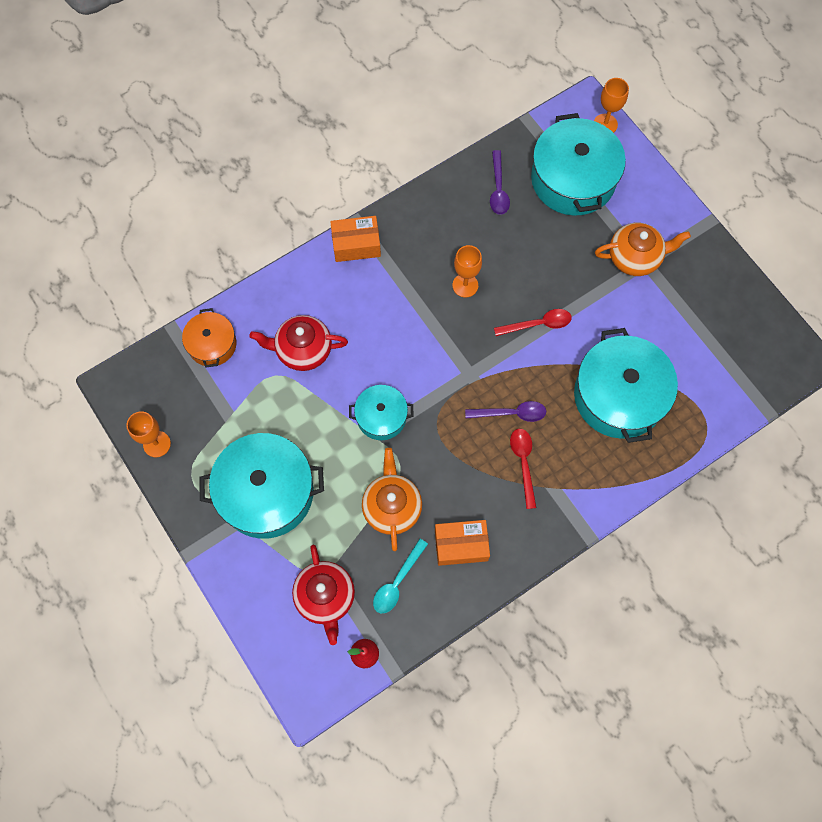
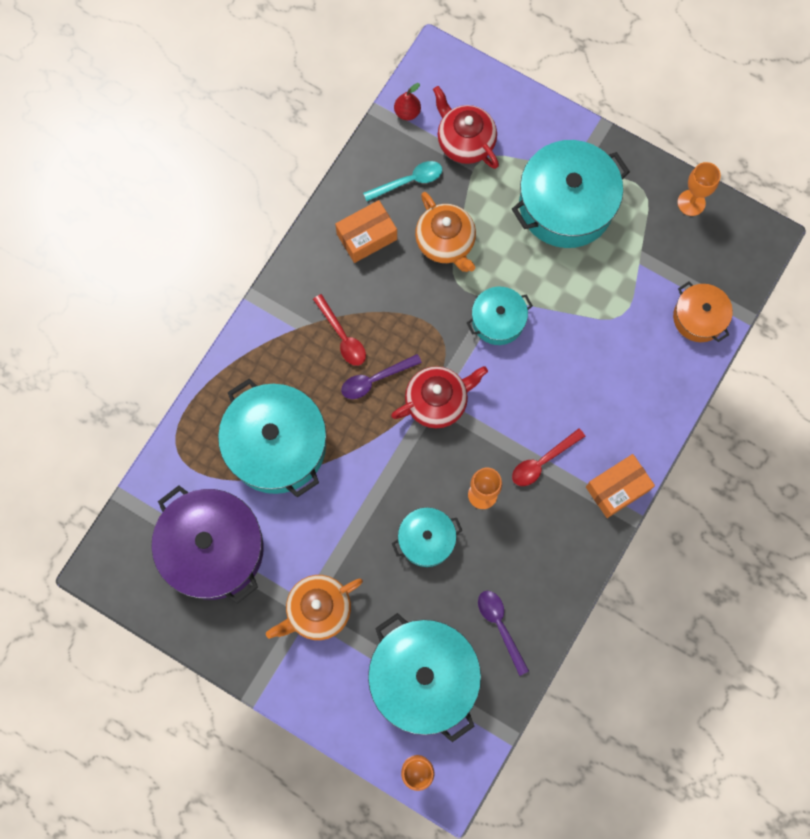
camera: 155 degrees right, 5 degrees up
(303, 350) = (608, 351): red teapot -> red teapot (437, 401)
(397, 582) = (408, 181): turquoise spoon -> turquoise spoon turned 60 degrees clockwise
(526, 271) = (426, 540): none -> turquoise pot
(538, 324) = (389, 485): red spoon -> red spoon (542, 461)
(703, 337) = (213, 549): none -> purple pot

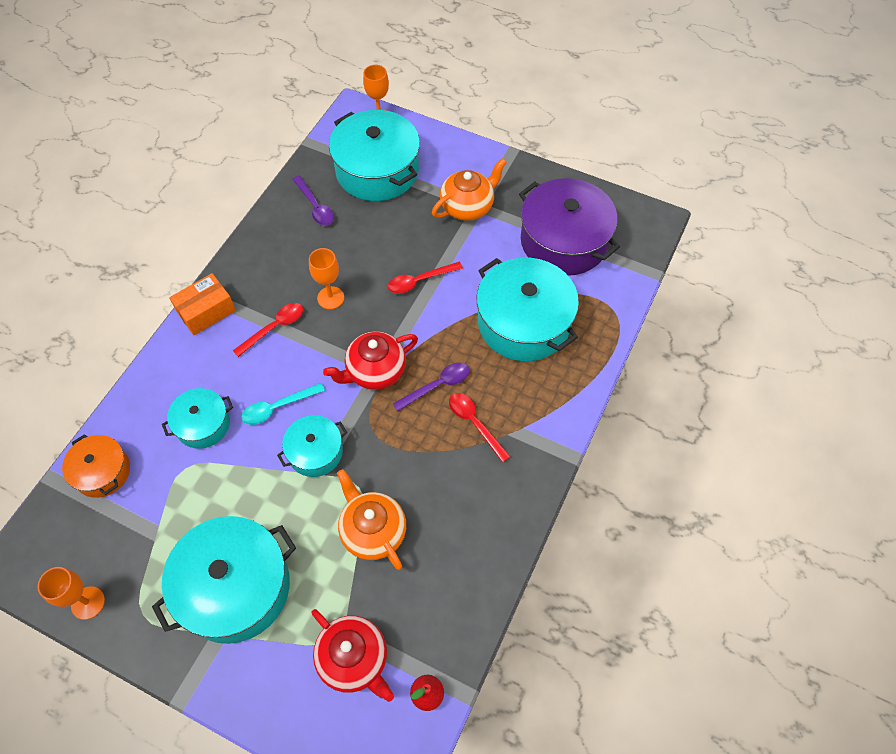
camera: 175 degrees right, 15 degrees down
(367, 237) = (461, 530): orange box -> none
(383, 508) = (419, 281): none -> red spoon
(408, 181) = (419, 601): turquoise spoon -> turquoise spoon (277, 407)
(426, 540) = (380, 261): turquoise pot -> turquoise pot (203, 424)

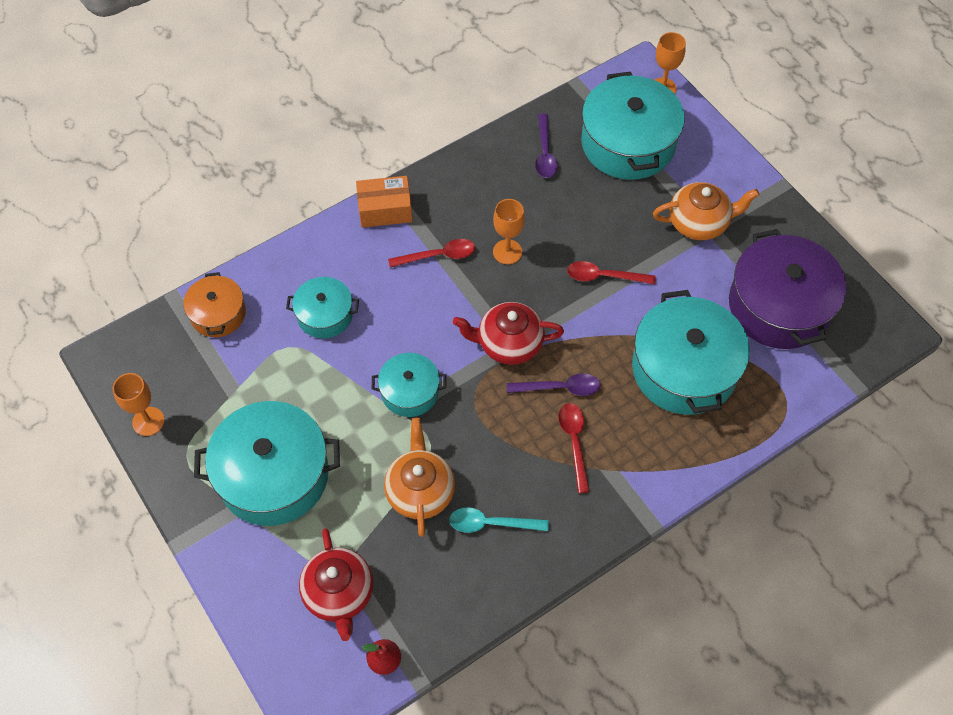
camera: 30 degrees right, 0 degrees up
(277, 407) = (399, 333): turquoise spoon -> turquoise spoon (491, 523)

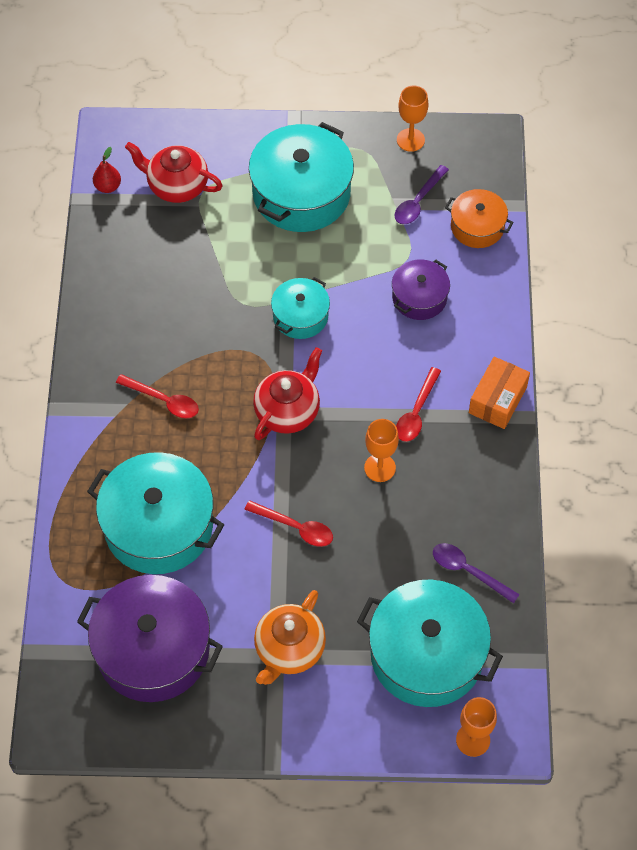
camera: 125 degrees right, 0 degrees up
(325, 315) = (419, 297): turquoise pot -> purple pot
(420, 491) = (211, 275): orange teapot -> none
(491, 523) = (147, 305): turquoise spoon -> none
(560, 388) = (218, 421): purple spoon -> purple spoon (418, 201)
(604, 276) = (295, 527): red spoon -> red spoon turned 75 degrees clockwise

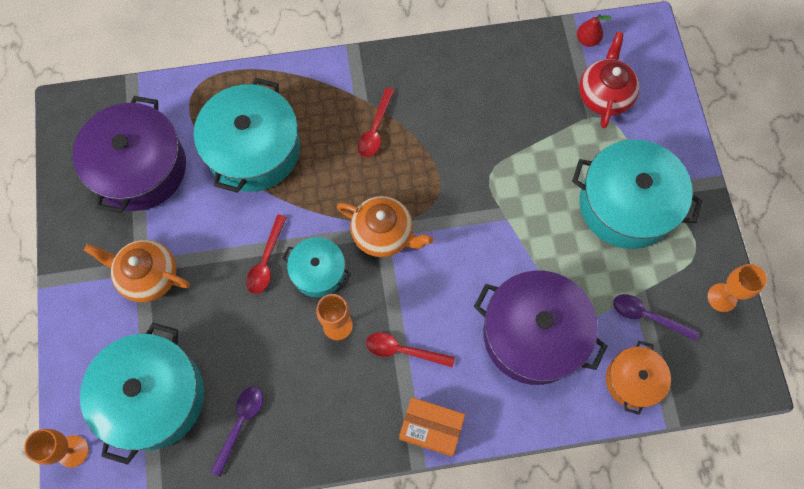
camera: 80 degrees right, 10 degrees up
(288, 411) = (384, 234): red teapot -> orange teapot
(300, 316) = (487, 227): turquoise pot -> turquoise pot (318, 271)
(419, 297) = (533, 334): purple pot -> purple pot, size x1.84

